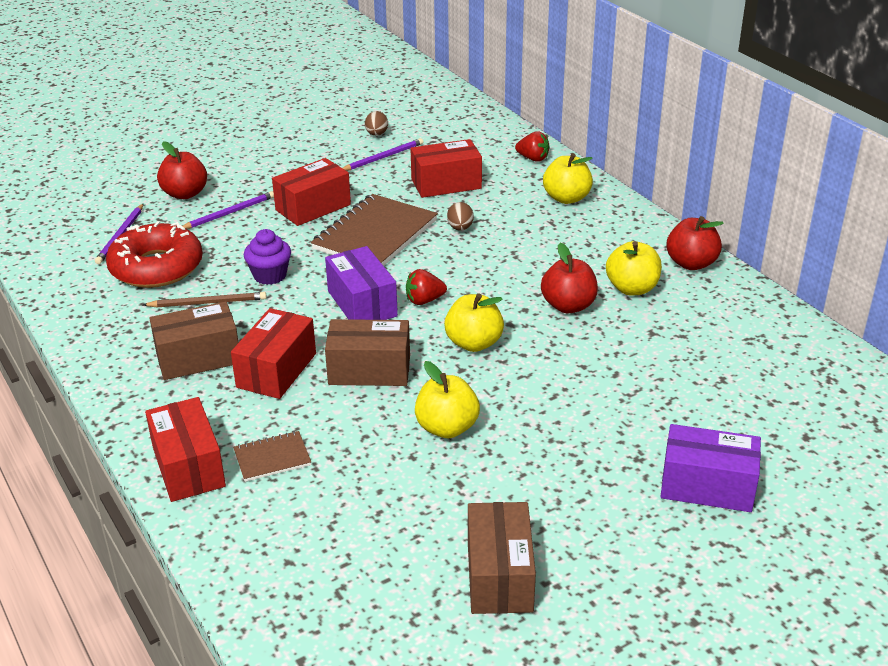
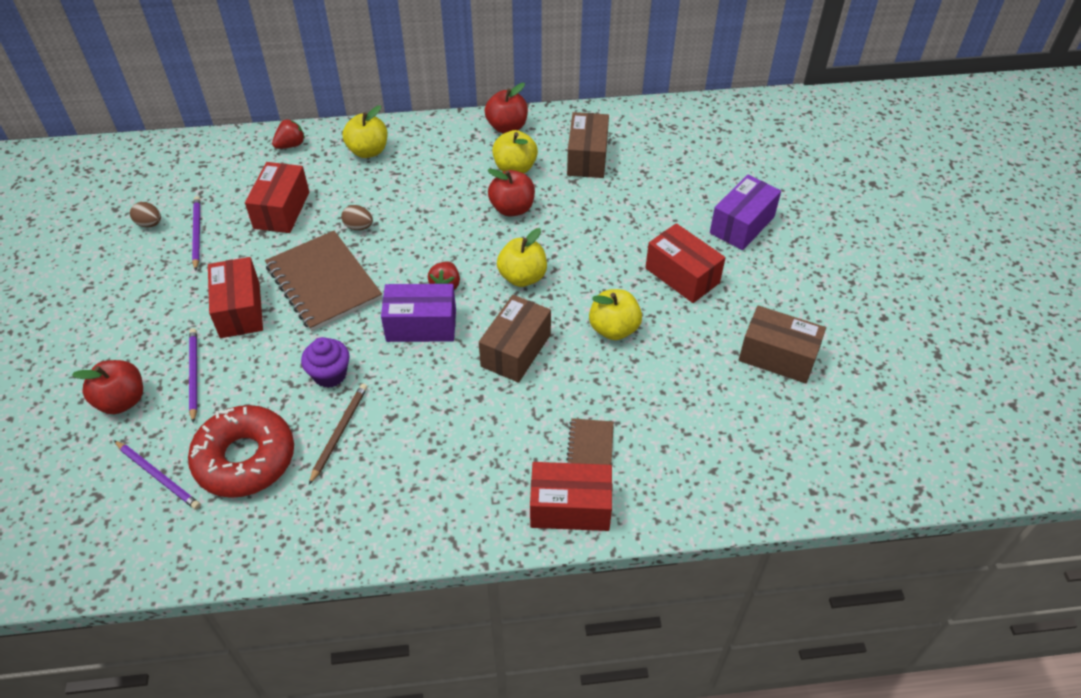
camera: 65 degrees left, 15 degrees up
(198, 358) = (422, 462): brown box -> brown box (587, 158)
(277, 370) = (477, 411): red box -> red box (682, 275)

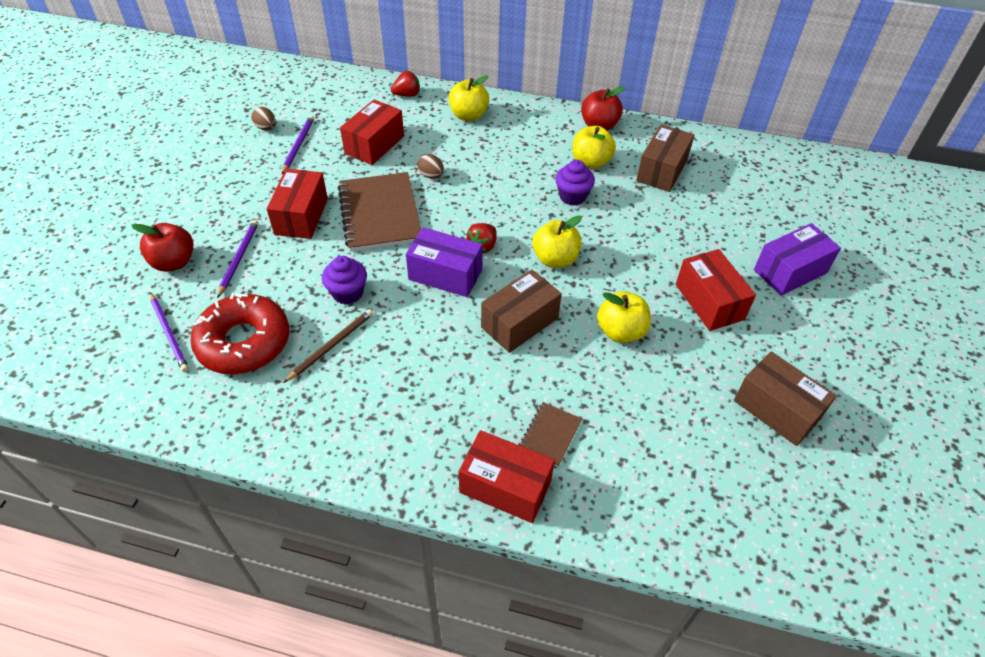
camera: 20 degrees right, 0 degrees up
(512, 208) = (572, 196): red apple -> purple cupcake

